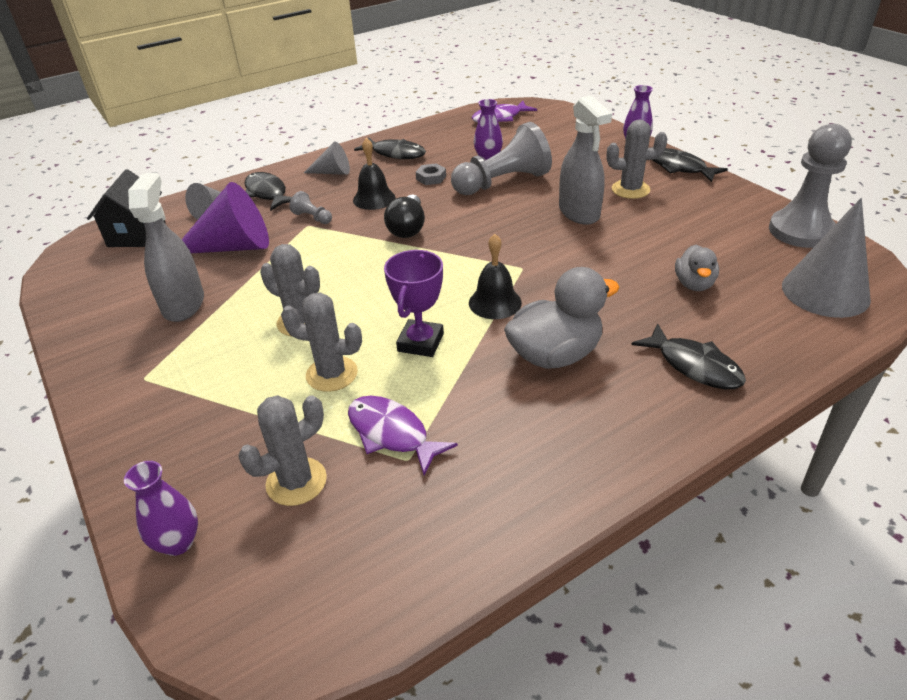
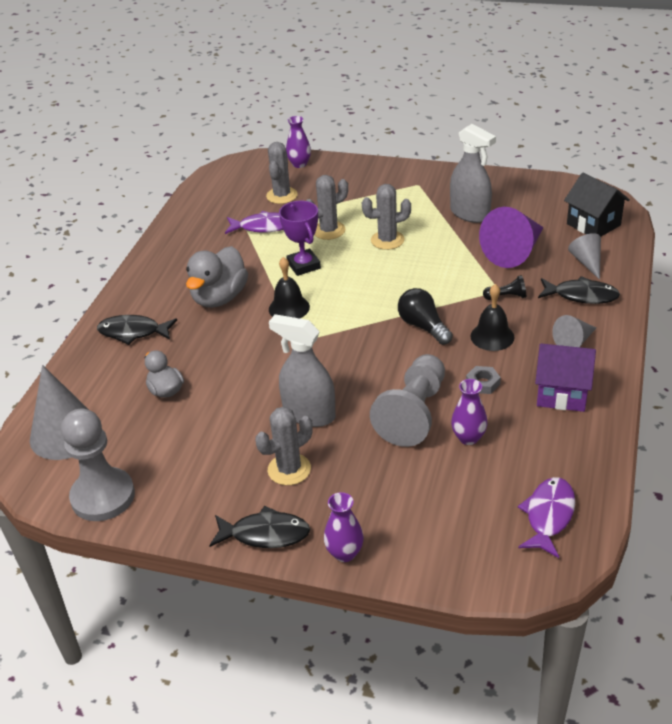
camera: 140 degrees right, 0 degrees up
(312, 217) = (506, 297): grey pawn -> black pawn
(395, 154) = (562, 393): black fish -> purple house

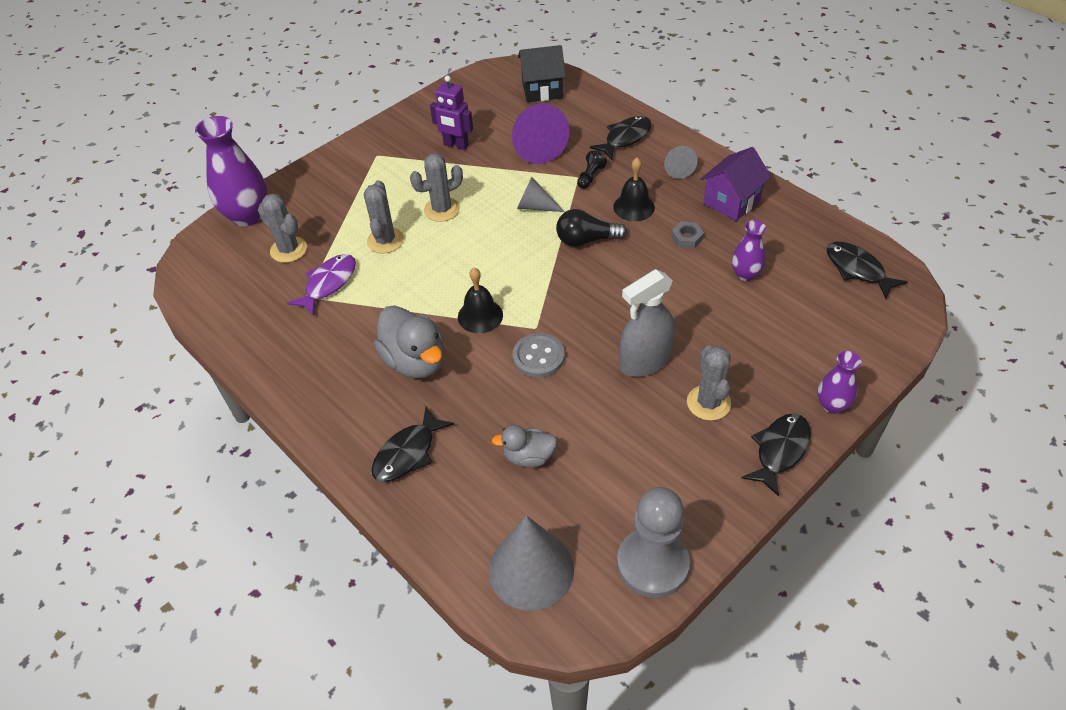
camera: 60 degrees left, 10 degrees up
(269, 354) = (538, 357): none -> grey button
(299, 164) = (247, 216): purple vase -> purple vase, size x1.84
(303, 265) = (423, 280): purple trophy -> none
(387, 240) = (442, 209): grey cactus -> grey cactus turned 45 degrees clockwise
(413, 413) = (693, 293): grey pawn -> none
(470, 213) = (456, 145): grey spray bottle -> purple robot
(548, 515) = (857, 269): purple fish -> black fish
(587, 262) = (587, 116): grey cone -> grey cone (535, 206)

